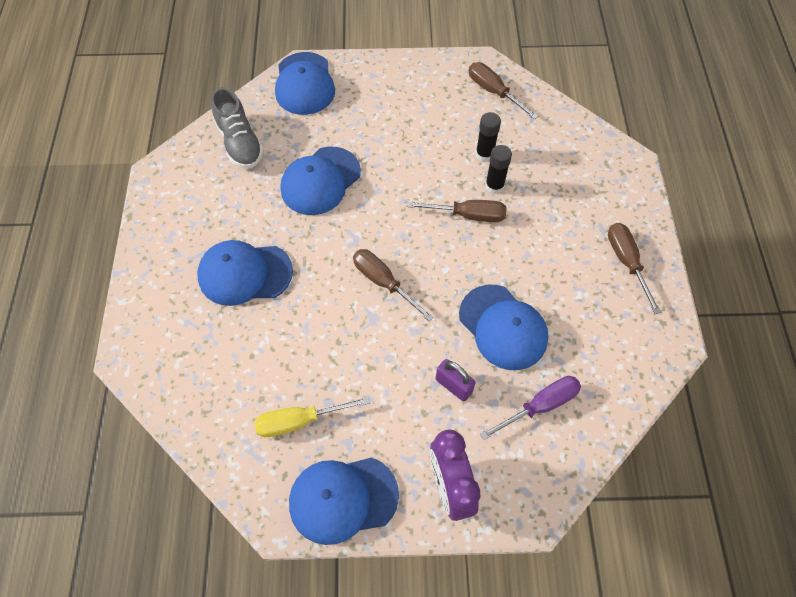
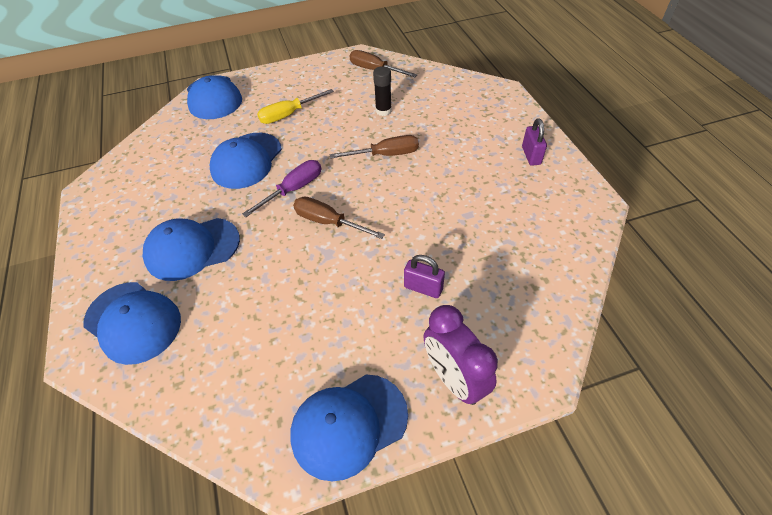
camera: 15 degrees left, 10 degrees down
(240, 143) = (164, 150): grey shoe -> none
(299, 421) = (281, 363): yellow screwdriver -> yellow screwdriver (288, 115)
(494, 186) = (400, 130): black glue stick -> none
(503, 327) = (449, 229): blue cap -> blue cap (133, 322)
(540, 406) = (509, 282): purple screwdriver -> purple screwdriver (293, 189)
(626, 262) = (531, 155): brown screwdriver -> purple padlock

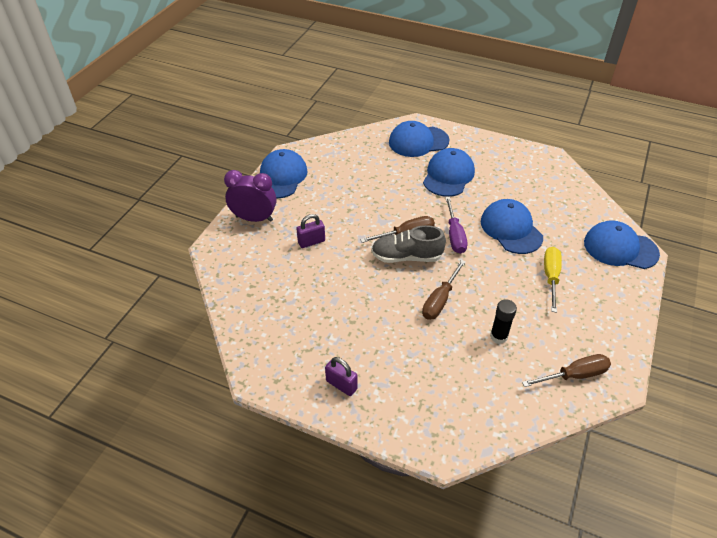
camera: 130 degrees right, 5 degrees down
(359, 203) = (406, 257): none -> grey shoe

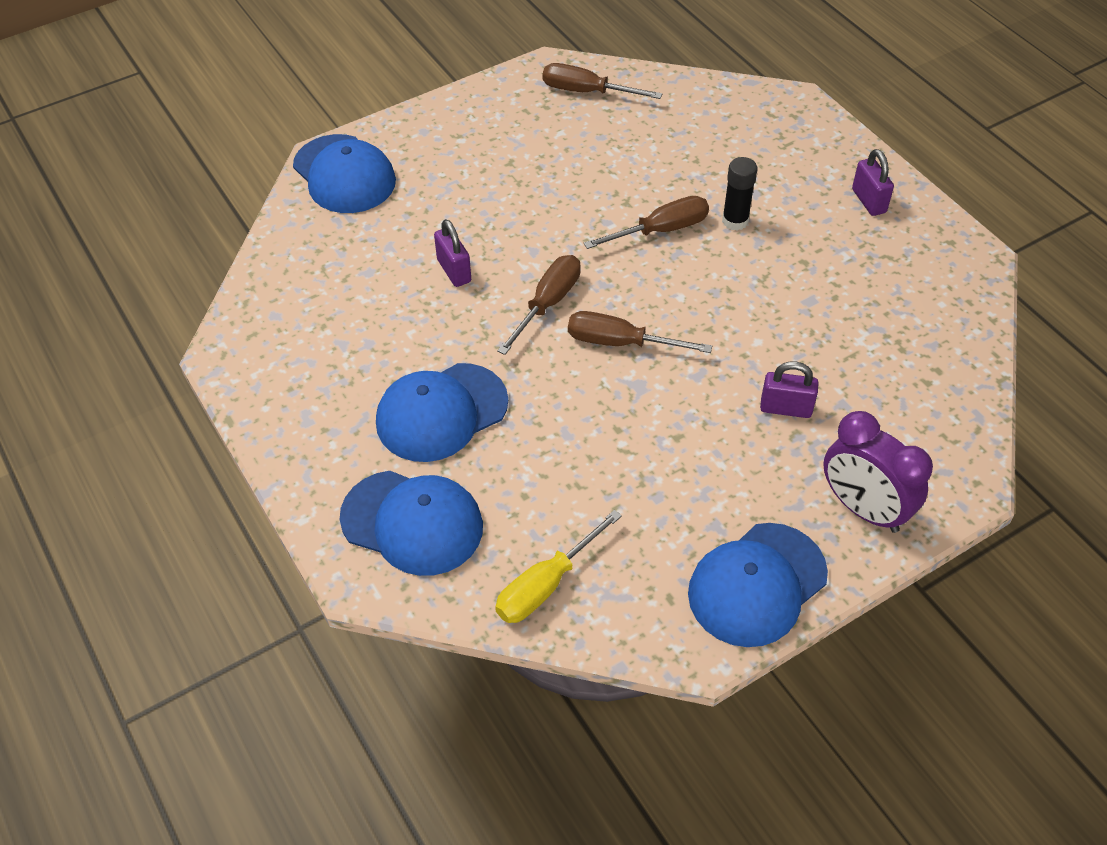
camera: 145 degrees left, 5 degrees up
(406, 257) = (652, 308): grey shoe -> none
(454, 235) = (547, 303): purple screwdriver -> brown screwdriver
(498, 336) = (628, 160): black glue stick -> black glue stick (735, 221)
(511, 229) = (454, 271): blue cap -> purple padlock
(551, 277) = (483, 187): yellow screwdriver -> yellow screwdriver (546, 585)

